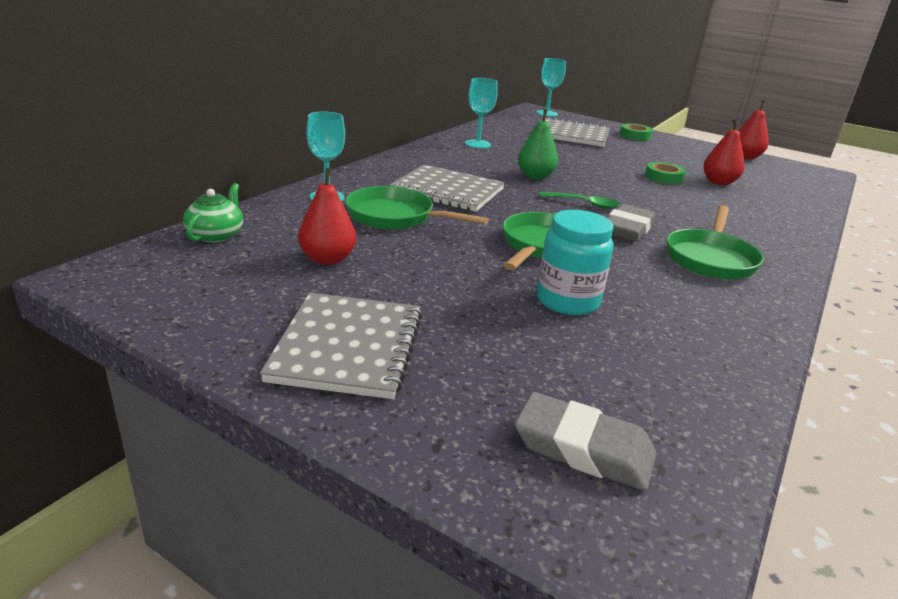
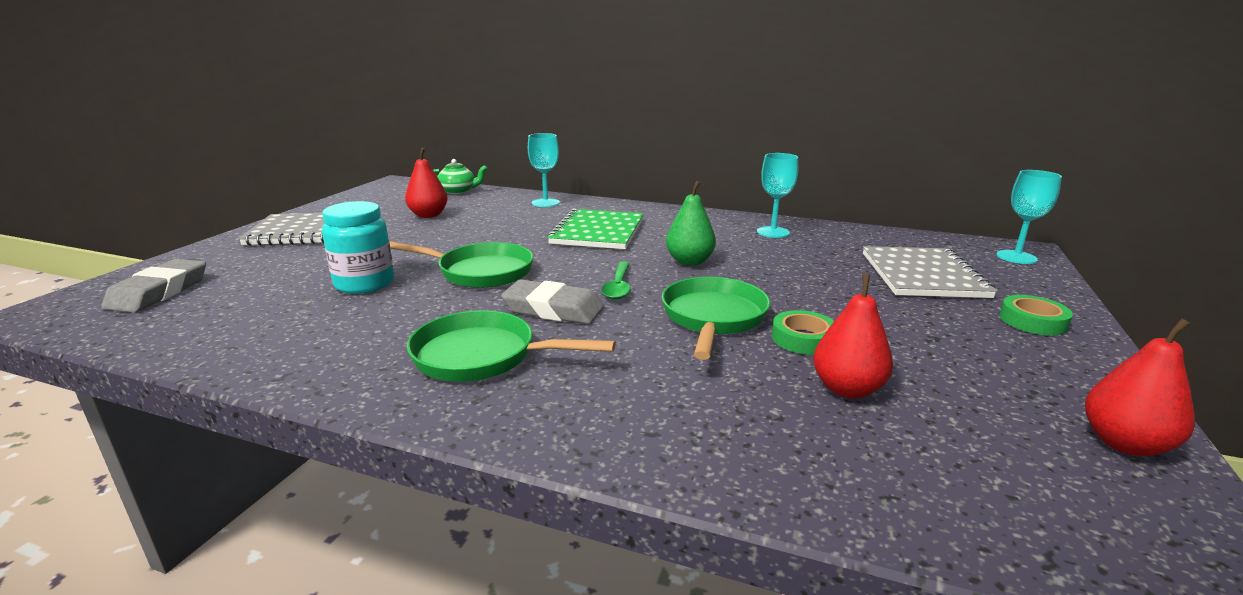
camera: 80 degrees right, 5 degrees down
(395, 217) = (518, 222): green pan -> green pan (713, 318)
(447, 191) = (598, 232): grey notebook -> green notebook

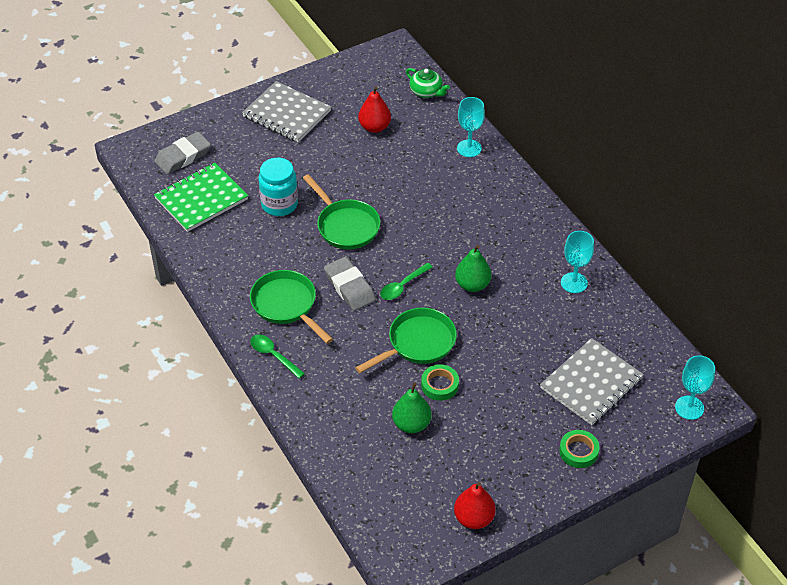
camera: 40 degrees right, 25 degrees up
(531, 416) = (273, 355): none -> green spoon
(598, 232) = (459, 215): green notebook -> green notebook (201, 199)
(847, 389) = (411, 424): red pear -> green pear

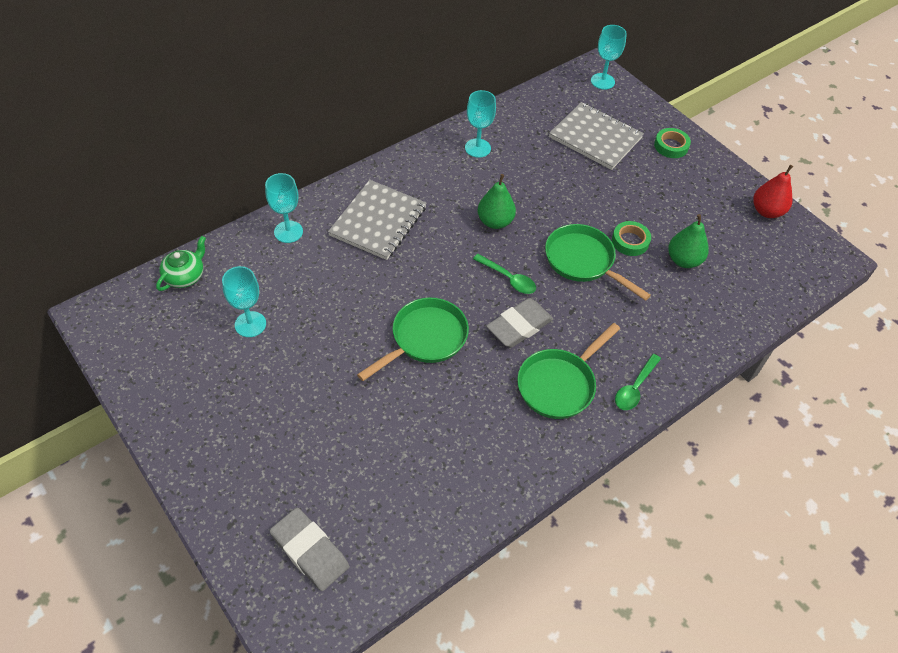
camera: 100 degrees left, 5 degrees up
(201, 199) = (395, 510): green notebook -> none
(279, 204) = (396, 413): turquoise jar -> none
(287, 114) = (220, 427): grey notebook -> grey notebook (378, 221)
(374, 127) = (250, 324): red pear -> turquoise goblet

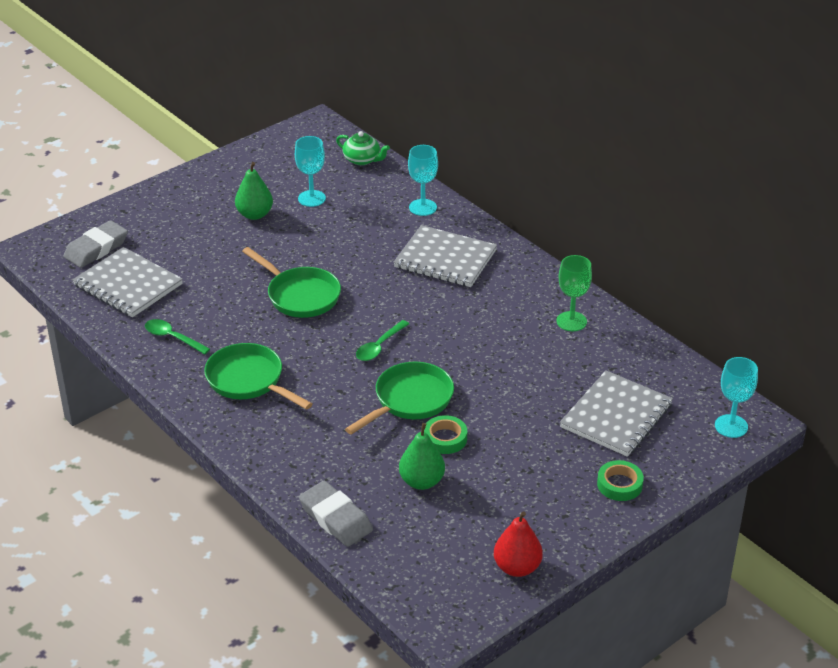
camera: 90 degrees right, 15 degrees down
(389, 508) = (128, 285): none -> grey notebook
(477, 148) = (571, 321): turquoise goblet -> green goblet
(495, 222) = (458, 336): green pear -> green pear (254, 214)
(519, 326) = (318, 354): grey eraser -> grey eraser (336, 518)
(635, 387) = (244, 432): green spoon -> green spoon (173, 338)

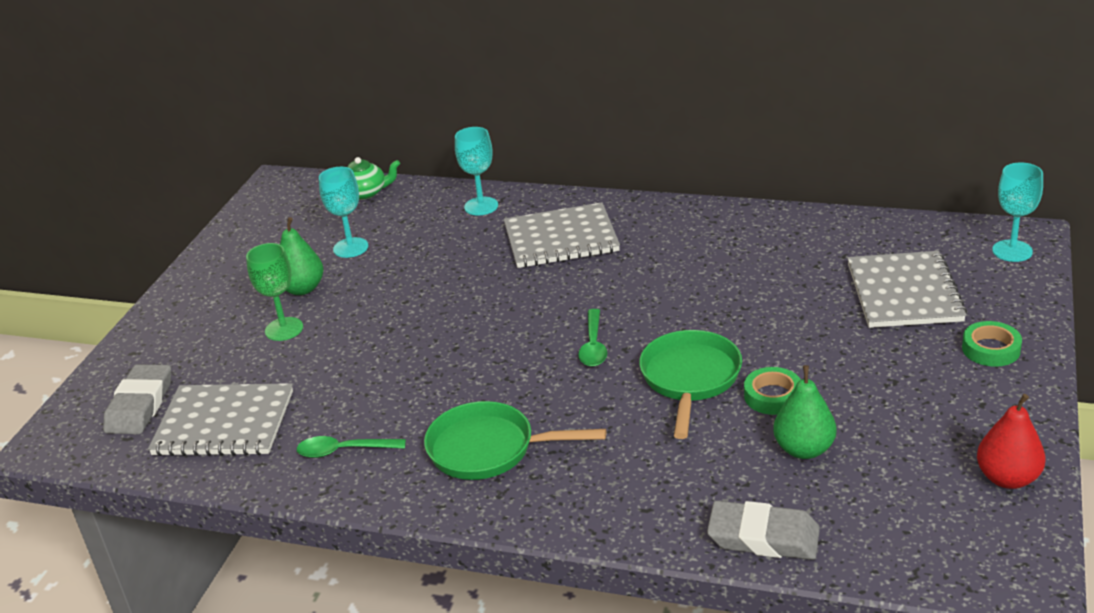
camera: 30 degrees left, 5 degrees down
(300, 295) = (447, 339): green pan -> none
(571, 321) = (753, 235): green goblet -> green goblet (284, 329)

